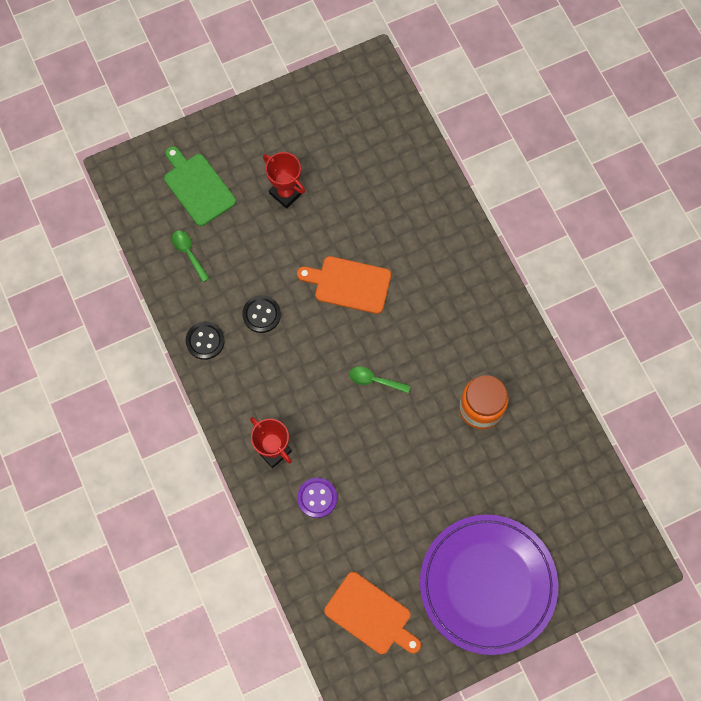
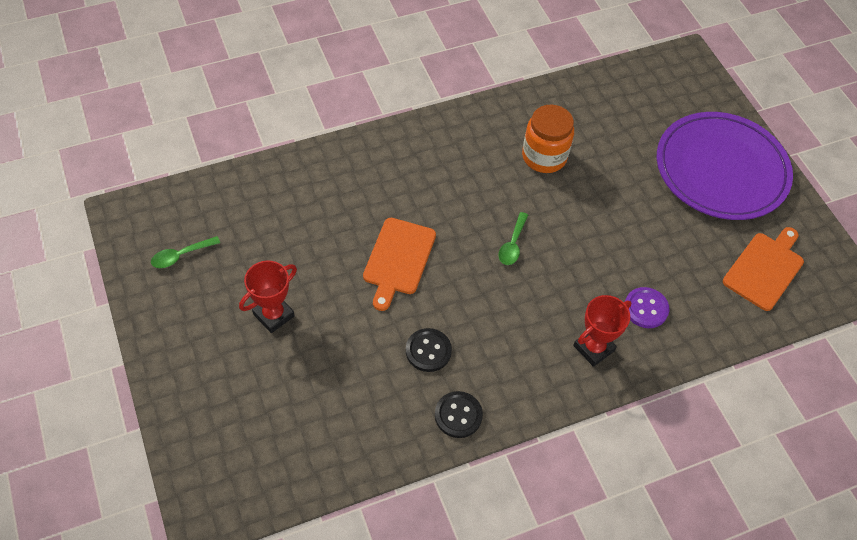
camera: 90 degrees left, 15 degrees down
(188, 253) = (339, 430): green spoon -> green spoon (181, 256)
(198, 187) = (247, 415): green cutting board -> none

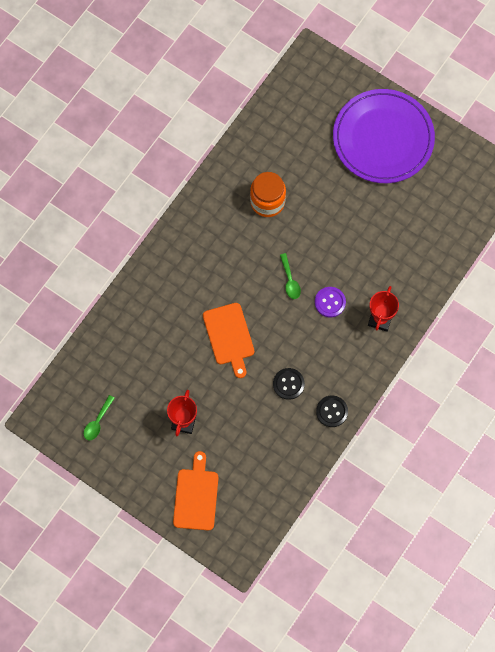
camera: 30 degrees left, 15 degrees up
(645, 308) = (394, 273): purple button -> purple button (330, 302)
(765, 269) = (448, 198): orange cutting board -> orange cutting board (196, 496)

